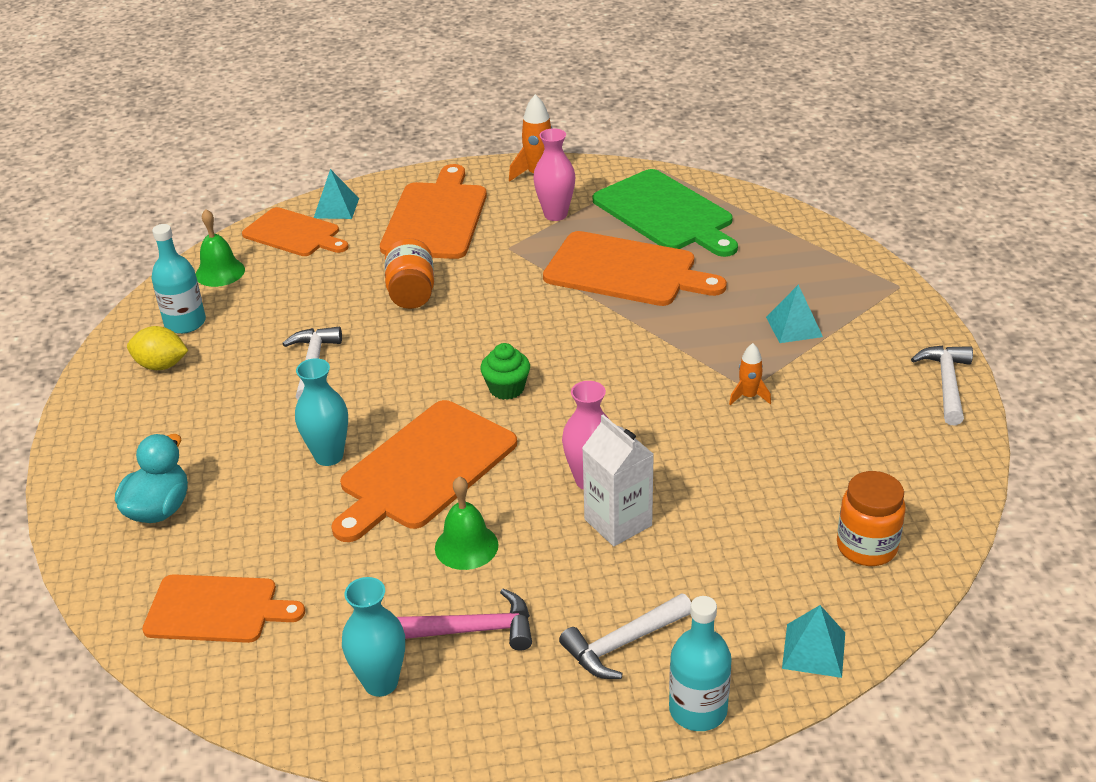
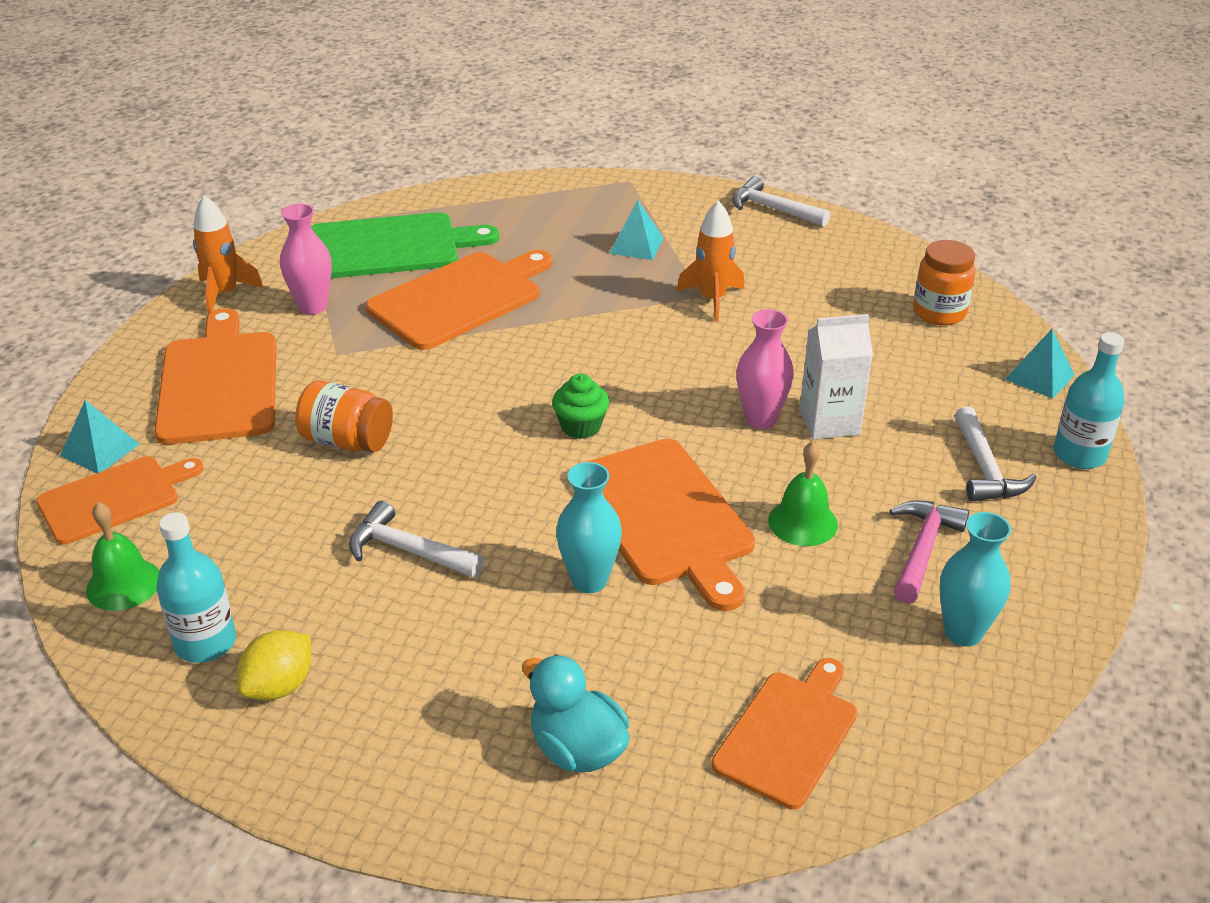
camera: 65 degrees left, 0 degrees up
(436, 218) = (218, 383): orange cutting board -> orange cutting board turned 45 degrees clockwise
(748, 396) = (712, 299): orange rocket -> orange rocket, size x1.66

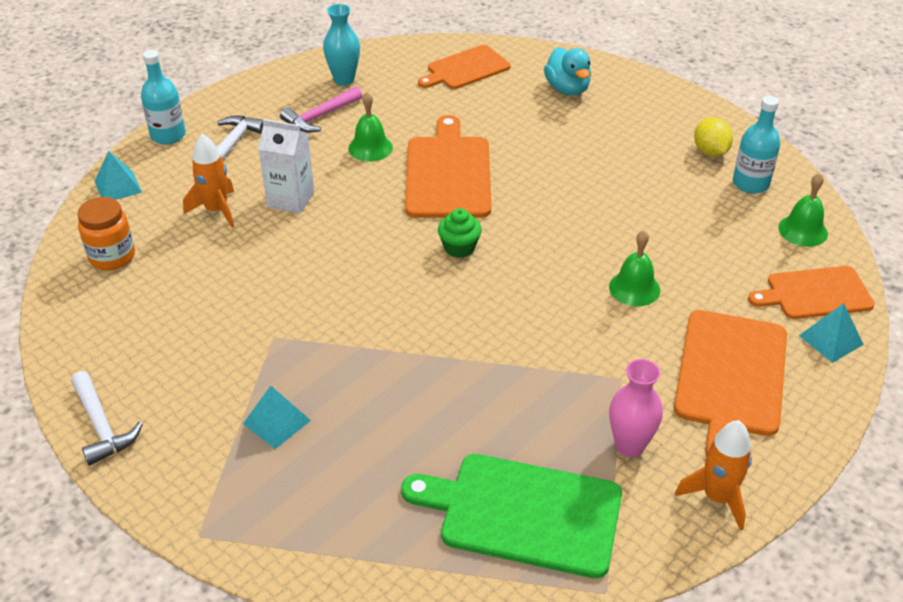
camera: 155 degrees left, 5 degrees up
(279, 686) = (710, 152): yellow lemon -> yellow lemon turned 75 degrees counterclockwise
(347, 441) = (634, 288): orange jar -> green bell
(407, 550) = (617, 200): white hammer -> none
(460, 298) = (485, 408): orange cutting board -> none
(589, 580) = (516, 153): turquoise vase -> none
(712, 299) = (268, 330): orange rocket -> orange rocket (216, 210)
(760, 419) = (333, 215): pink vase -> none

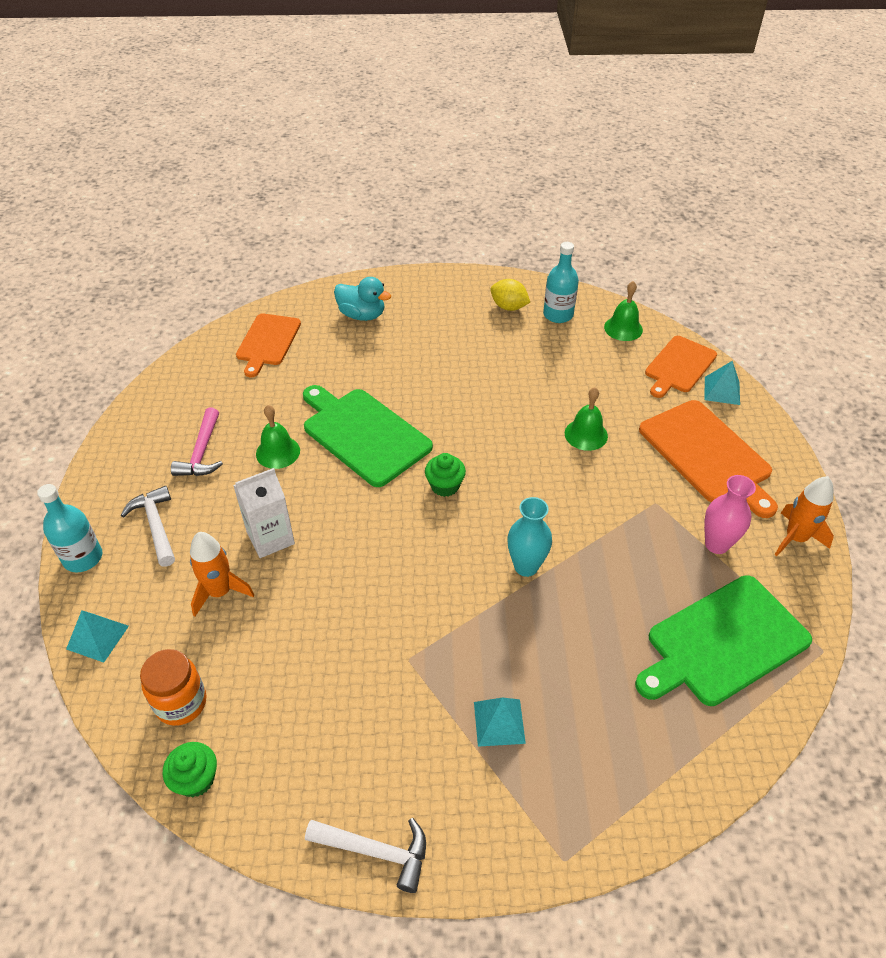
camera: 45 degrees left, 5 degrees up
(65, 304) = (196, 779): none -> green cupcake
(344, 80) = (180, 408): turquoise vase -> turquoise vase (526, 566)
(448, 173) = (363, 434): orange cutting board -> green cutting board

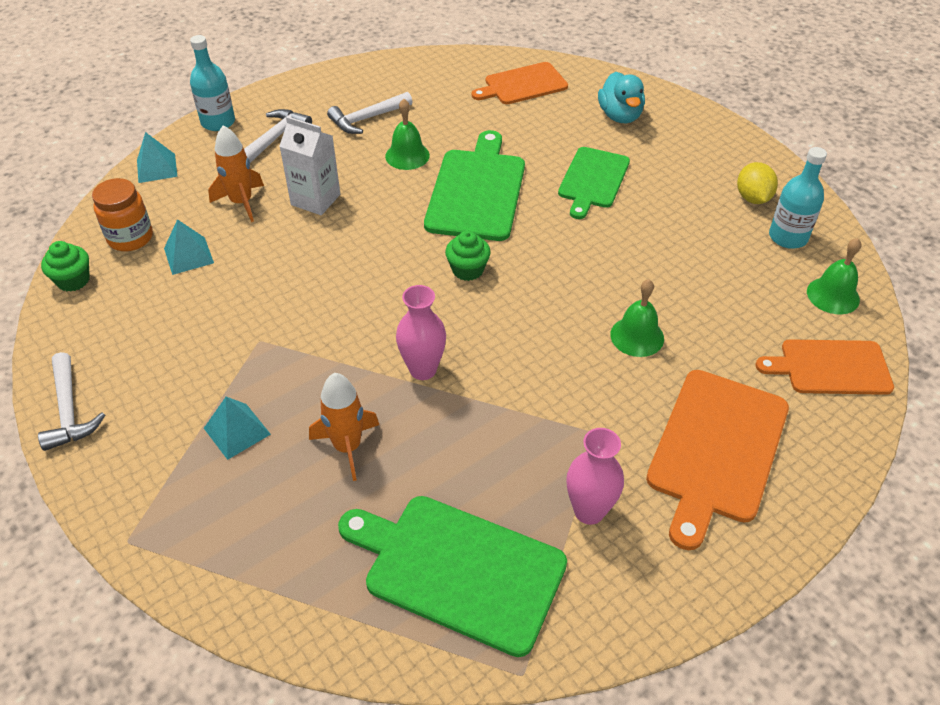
camera: 55 degrees right, 0 degrees up
(202, 452) = (367, 119): pink hammer -> white hammer
(416, 367) = (593, 180): none -> green cutting board
(526, 566) = (423, 369): turquoise vase -> pink vase
(722, 390) = (836, 422): turquoise pyramid -> turquoise pyramid (189, 255)
(795, 538) = (669, 585): orange rocket -> orange rocket (347, 447)

